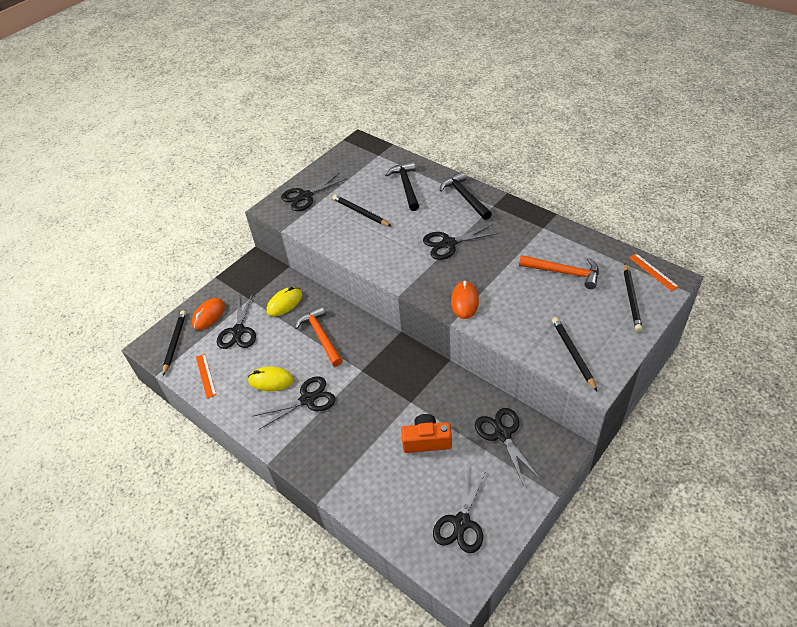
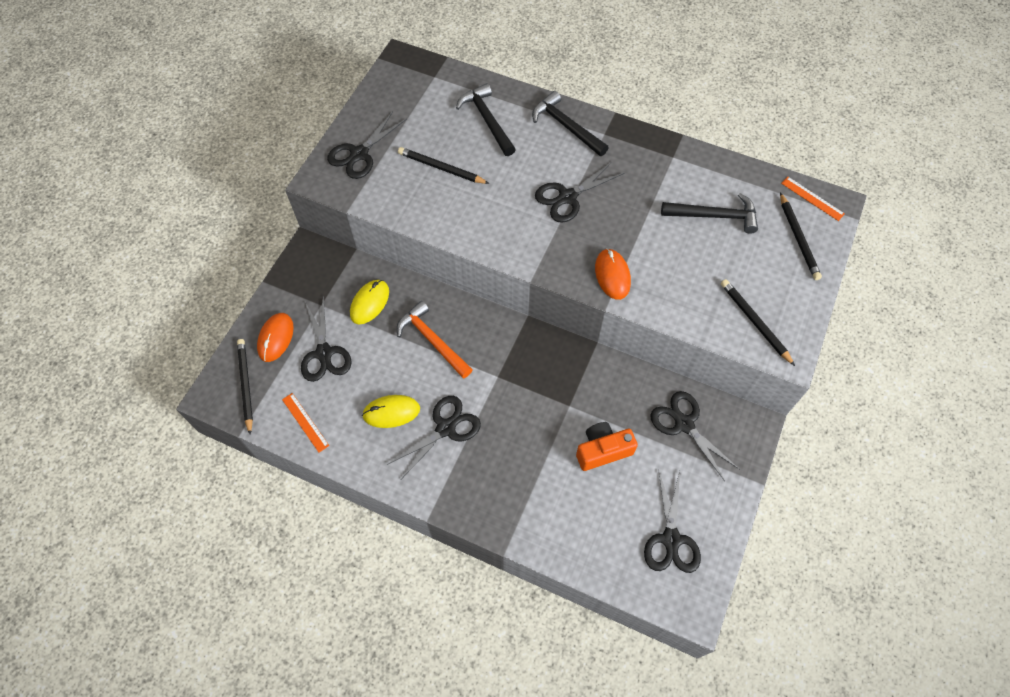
camera: 20 degrees left, 15 degrees up
(564, 273) = (715, 216): orange hammer -> black hammer

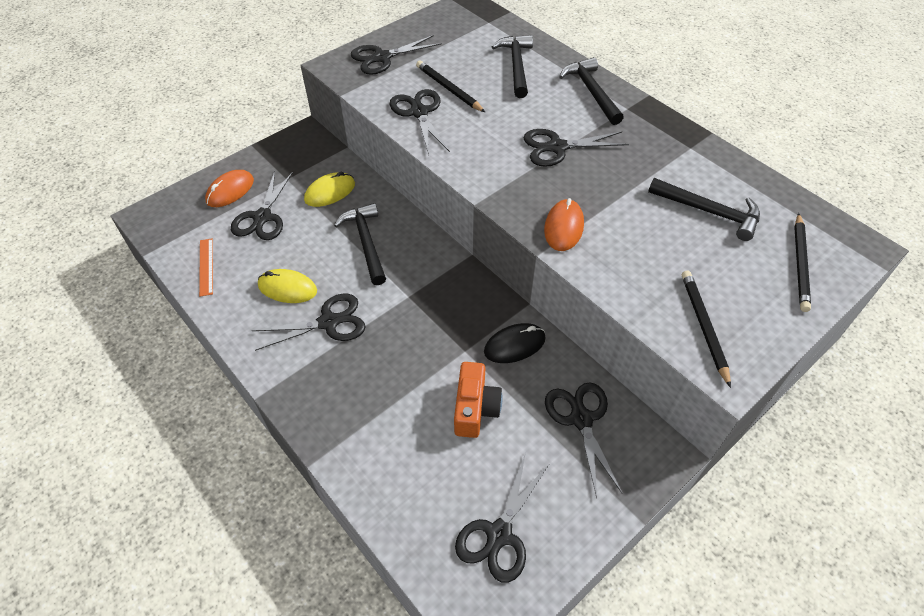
camera: 25 degrees right, 10 degrees down
(246, 385) = (178, 218): black pencil -> none
(430, 204) = (419, 112): none -> black scissors
(432, 340) = (366, 242): orange hammer -> black hammer
(603, 450) = (475, 408): orange camera -> orange camera turned 90 degrees clockwise
(605, 384) = (514, 345): none -> black mouse
(812, 198) = (836, 232): orange ruler -> none

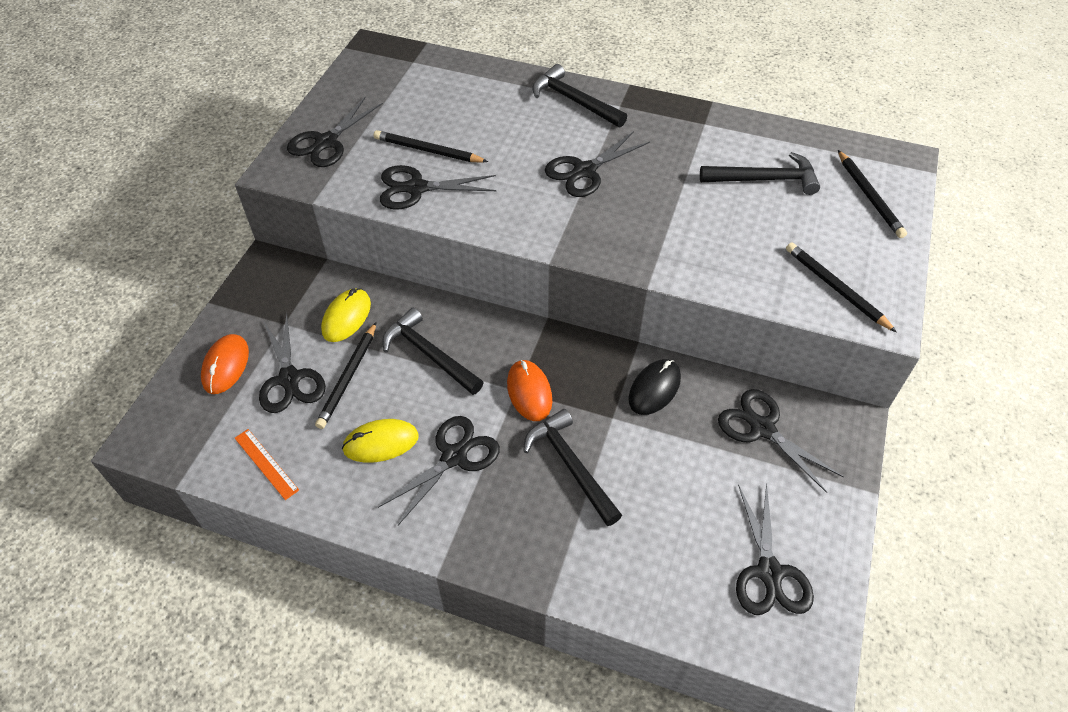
camera: 30 degrees left, 0 degrees up
(300, 234) = (348, 377): none -> black pencil
(419, 112) = (416, 188): black scissors -> black scissors turned 45 degrees counterclockwise
(475, 408) = (663, 468): orange camera -> none
(516, 65) = (479, 99): black hammer -> black hammer (570, 465)
(563, 227) = (651, 249): orange mouse -> orange mouse (529, 392)

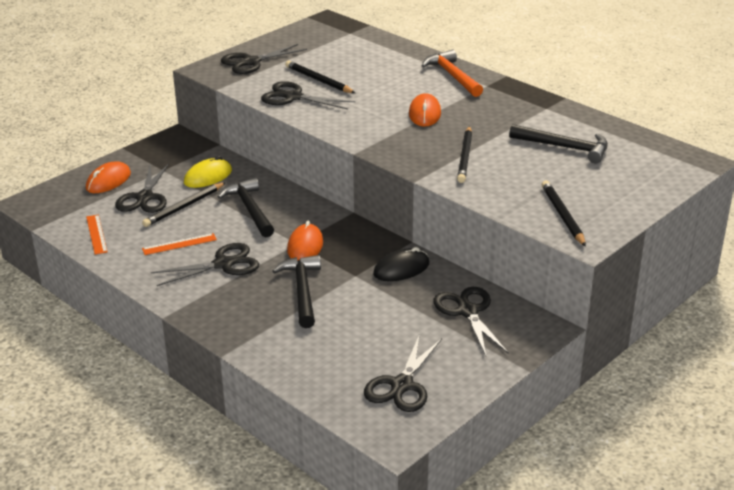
camera: 25 degrees right, 20 degrees down
(381, 443) = (179, 244): yellow mouse -> orange ruler
(573, 100) = (452, 76): black hammer -> orange hammer
(584, 171) = (424, 114): black scissors -> orange mouse
(869, 196) = (644, 175): black pencil -> black pencil (465, 157)

